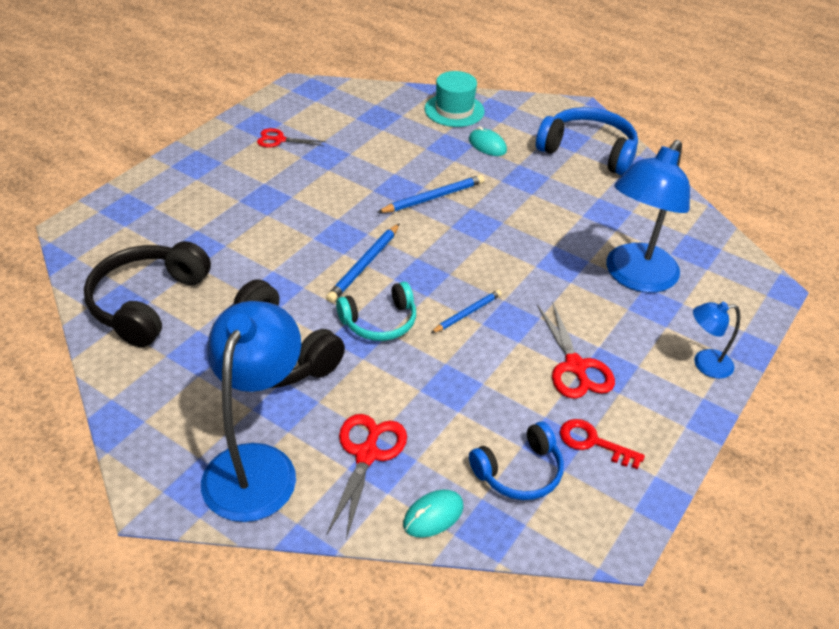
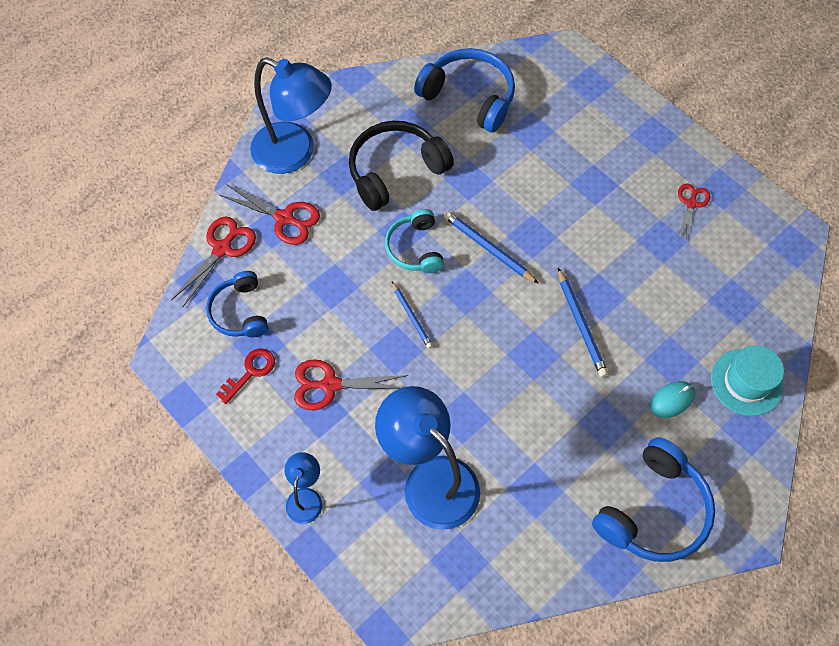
camera: 105 degrees right, 20 degrees up
(147, 302) = (469, 97): black headphones -> blue headphones
(433, 515) = (222, 249): turquoise mouse -> red scissors

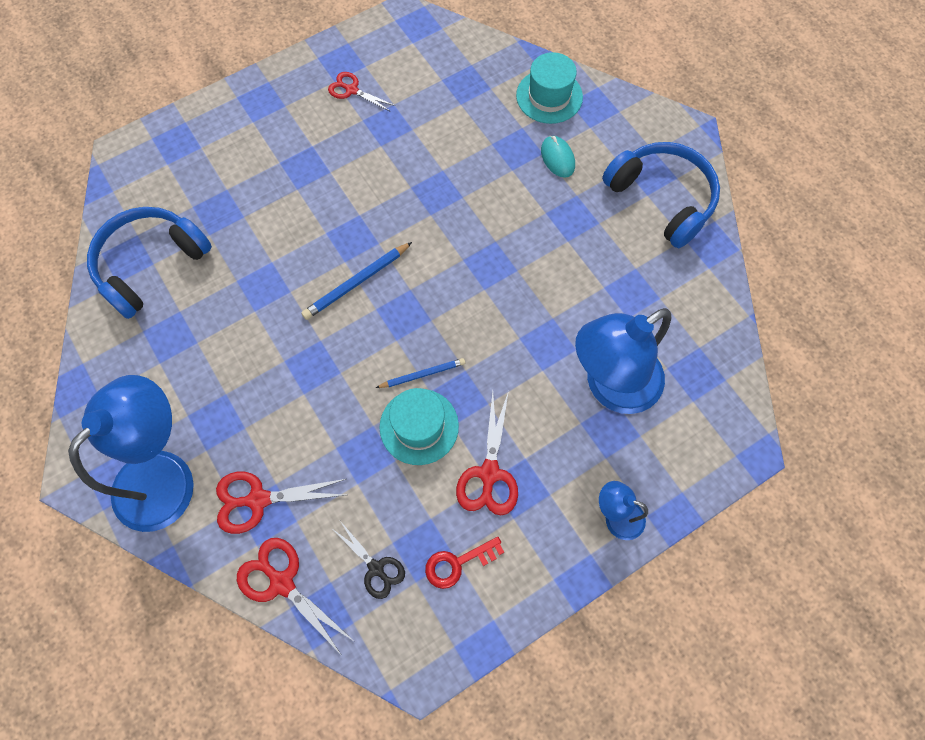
camera: 80 degrees left, 5 degrees up
(240, 312) = (376, 568): blue headphones -> black scissors
(250, 372) = (457, 563): red key -> red key turned 75 degrees counterclockwise
(284, 218) = (258, 500): red scissors -> red scissors turned 135 degrees counterclockwise
(363, 322) = (419, 426): none -> turquoise hat
(395, 171) = (228, 361): black headphones -> none
(415, 248) = (338, 357): turquoise headphones -> none
(581, 324) = (465, 215): blue pencil -> none

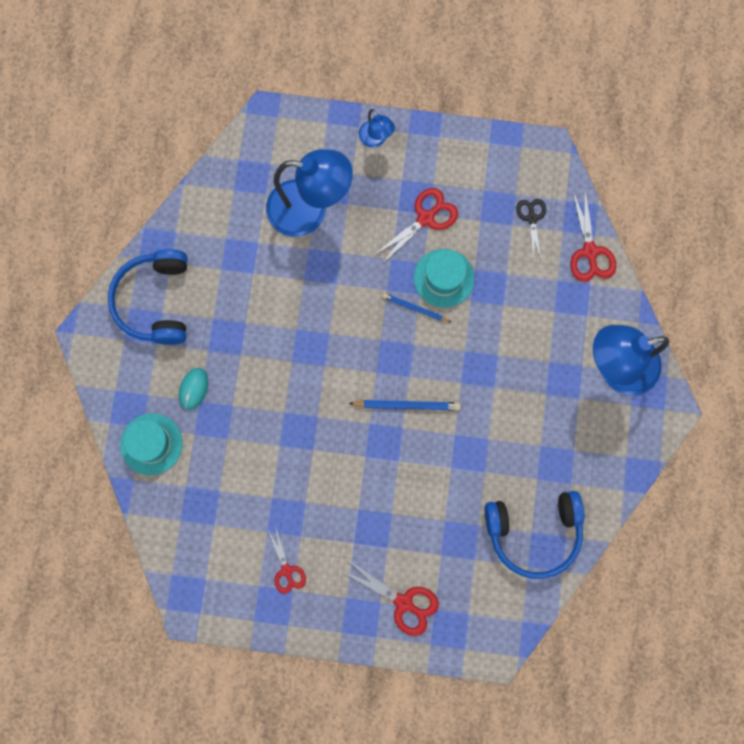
camera: 140 degrees left, 10 degrees up
(258, 500) = (571, 310): red scissors -> red scissors (403, 603)
(457, 563) = (484, 185): red key -> none

